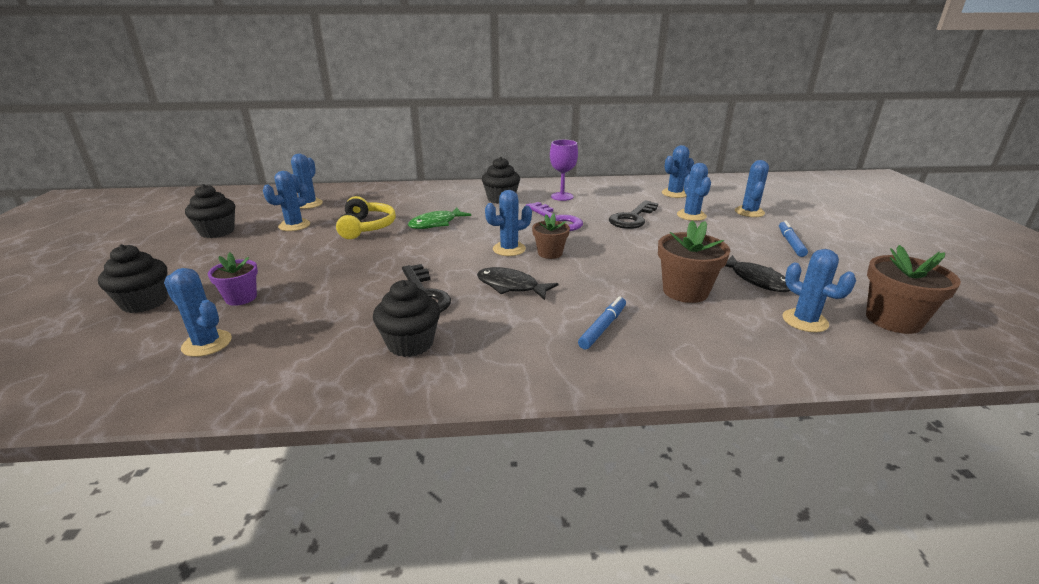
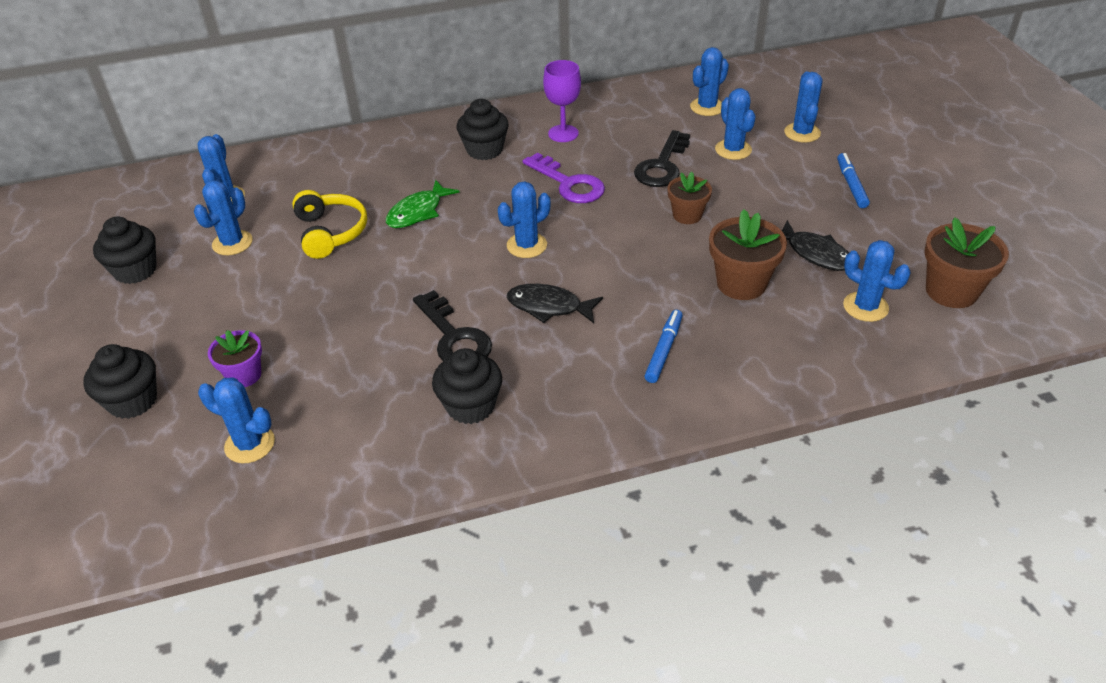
camera: 10 degrees left, 15 degrees up
(550, 253) = (577, 245): brown flower pot -> brown flower pot (687, 215)

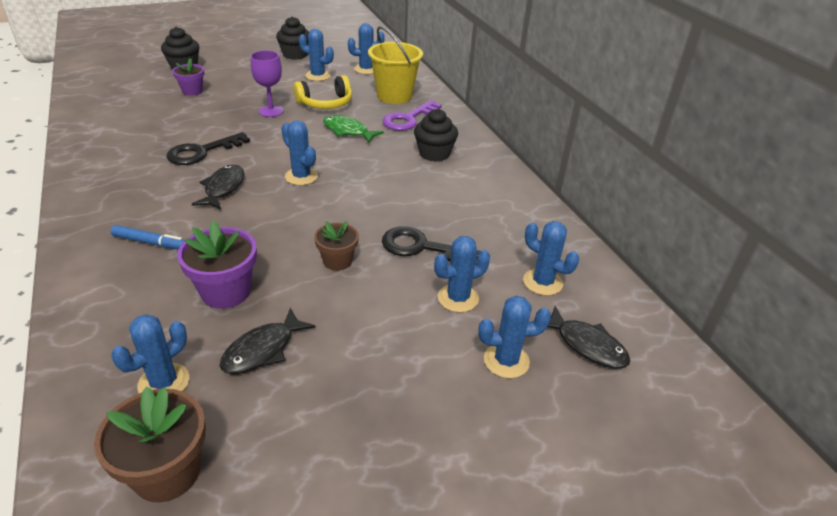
camera: 80 degrees right, 5 degrees down
(250, 444) = (134, 98): blue cactus -> none
(324, 174) = (394, 96): none -> yellow bucket
(470, 406) = (130, 161): black cupcake -> none
(563, 133) = (467, 190): purple goblet -> purple goblet (271, 111)
(568, 183) = (387, 194): purple key -> purple key (408, 119)
(741, 283) = (226, 291): brown flower pot -> purple flower pot
(778, 97) = (586, 345): none -> black fish
(851, 185) = (394, 398): blue marker -> none

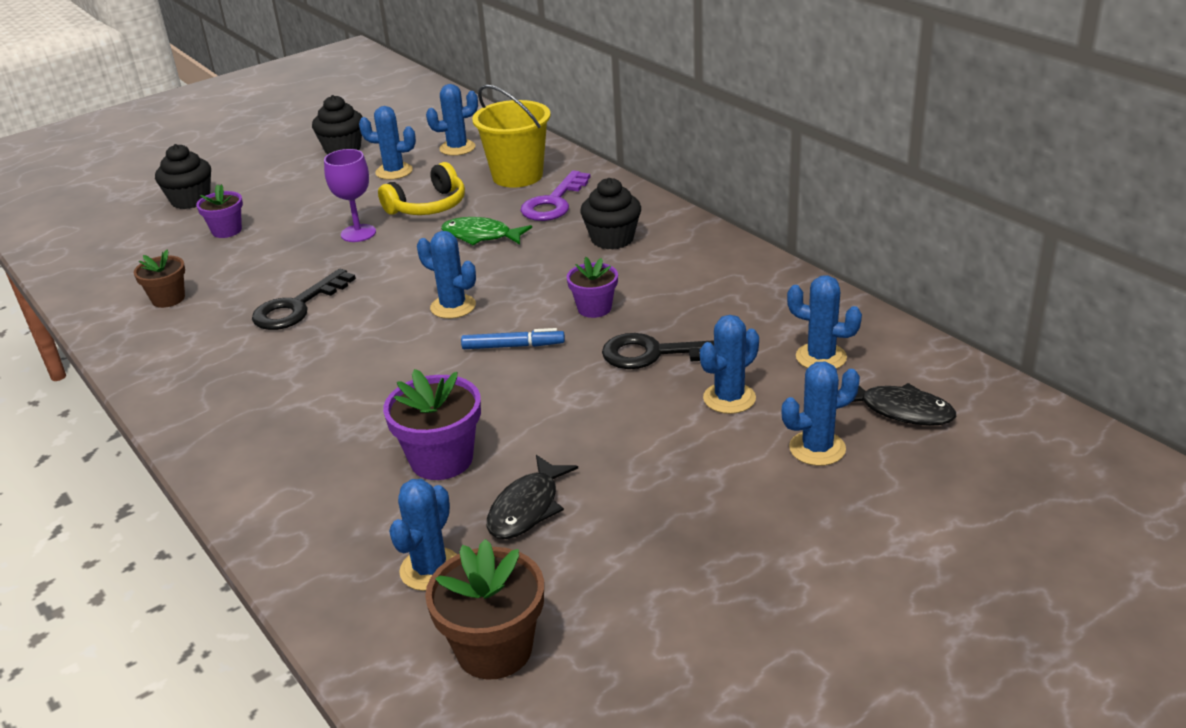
camera: 10 degrees left, 5 degrees down
(151, 243) = (307, 429): blue marker -> blue marker (513, 346)
(223, 188) = (357, 344): black fish -> none
(337, 261) = (560, 393): brown flower pot -> brown flower pot (168, 299)
(396, 201) = (594, 308): none -> purple flower pot

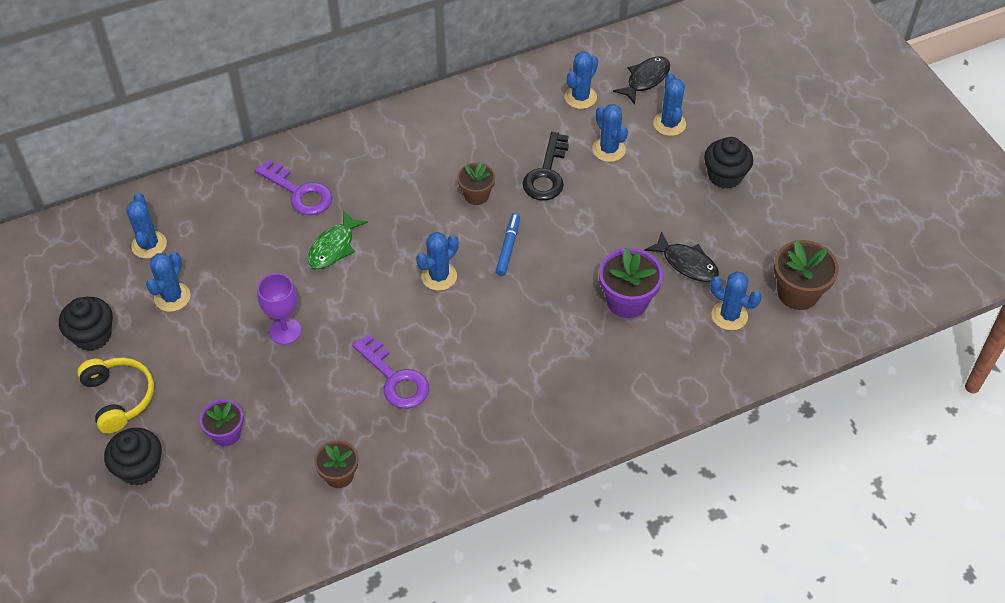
camera: 80 degrees left, 20 degrees up
(297, 307) = (395, 378): black key -> purple key
(428, 206) = (259, 277): yellow headphones -> yellow headphones (119, 397)
(517, 176) = (235, 209): yellow bucket -> none
(594, 308) = (476, 195): purple flower pot -> brown flower pot
(612, 239) = (380, 167): black cupcake -> black cupcake (725, 176)

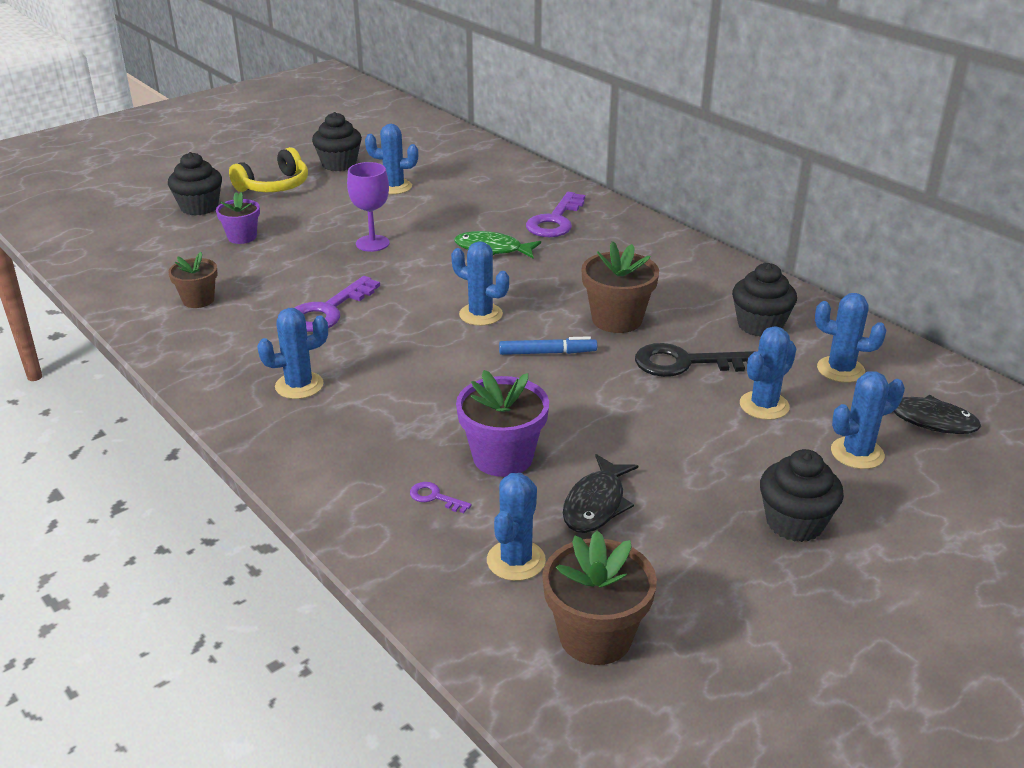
camera: 75 degrees right, 20 degrees down
(149, 245) = (450, 167): blue cactus -> blue cactus (299, 385)
(476, 195) = (617, 319): brown flower pot -> brown flower pot, size x1.57
(512, 118) = (760, 325): none -> black cupcake
(660, 346) = (435, 497): none -> purple key

